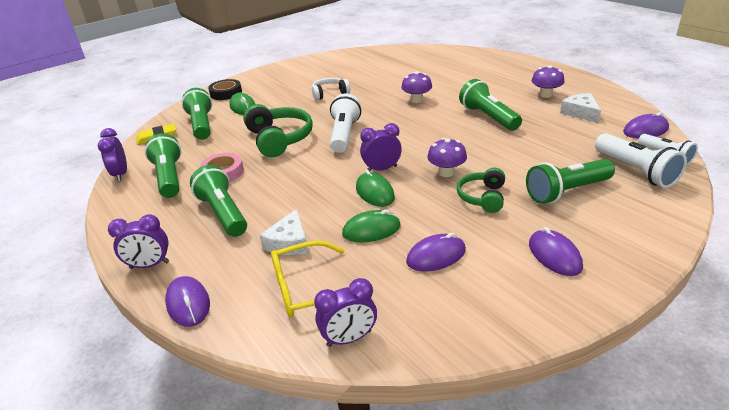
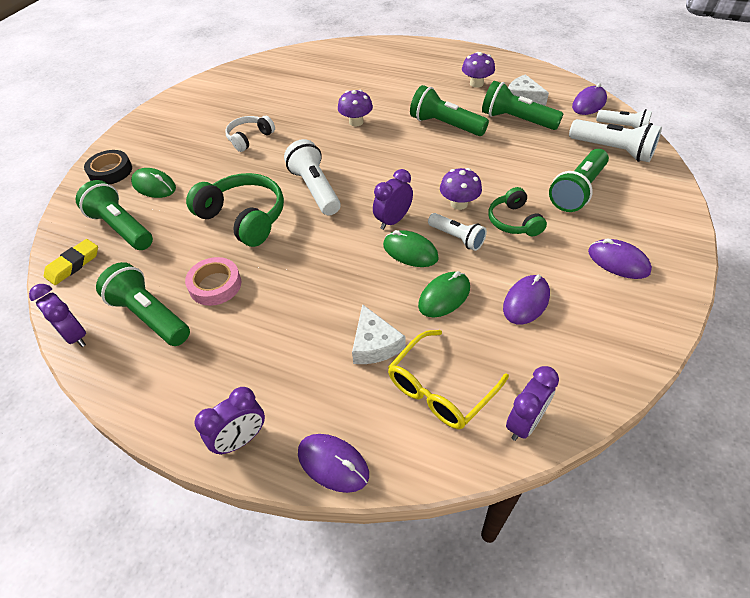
camera: 30 degrees left, 15 degrees up
(223, 213) = (267, 338): green flashlight -> green flashlight (516, 120)
(421, 194) = (457, 238): none -> white flashlight

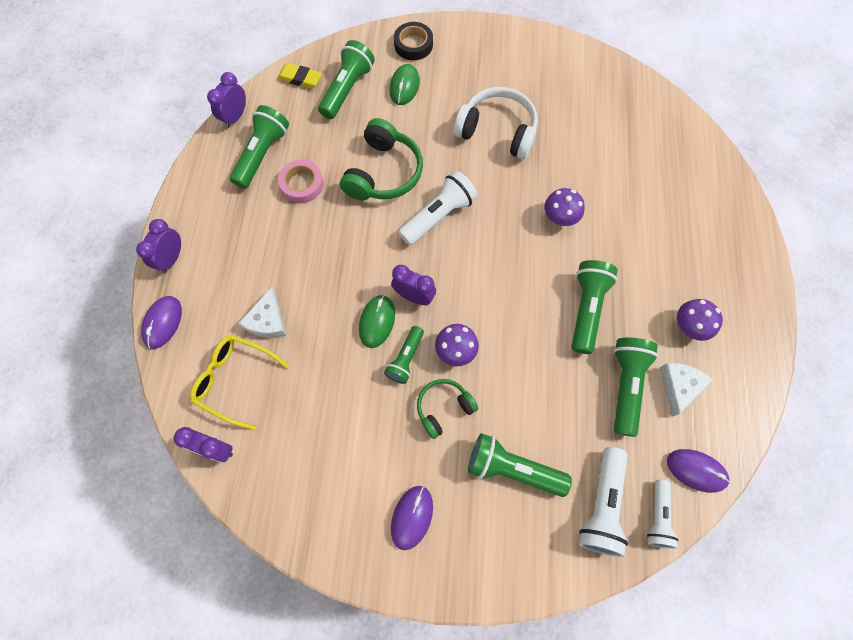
camera: 70 degrees right, 20 degrees up
(241, 439) = (172, 258): purple clock -> purple clock turned 75 degrees clockwise
(249, 138) = (497, 131): white headphones -> white headphones, size x1.66
(374, 344) = (268, 321): white cheese -> white cheese turned 45 degrees counterclockwise
(444, 297) = (329, 363): green mouse -> none
(457, 238) = (405, 359): white flashlight -> green flashlight
(526, 302) = (339, 434): purple mouse -> none

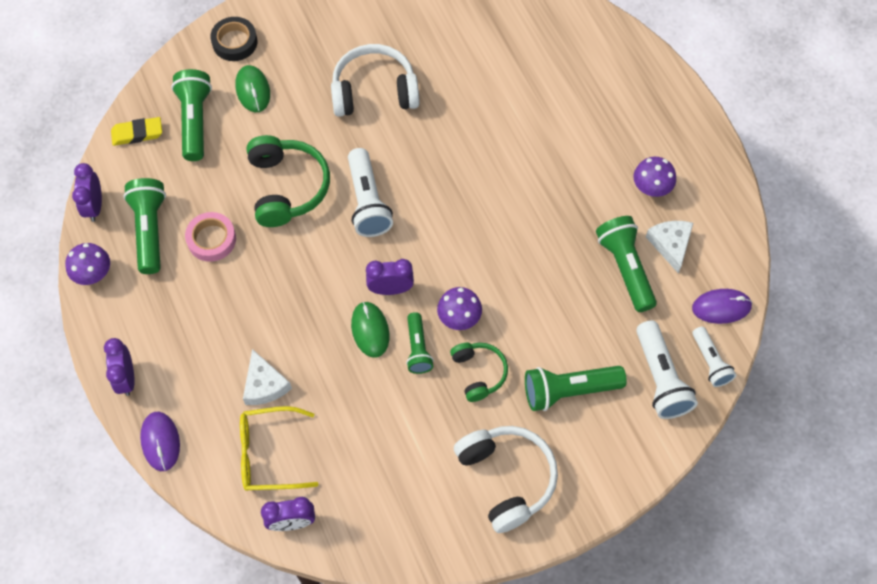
camera: 30 degrees left, 5 degrees down
(412, 517) = (507, 478): purple mouse -> white headphones
(439, 216) = (367, 202): white flashlight -> white flashlight turned 150 degrees clockwise
(443, 408) = (479, 373): green headphones -> green headphones turned 135 degrees clockwise
(560, 217) = (482, 146): purple mushroom -> purple mushroom (93, 273)
(586, 309) = (554, 218): green flashlight -> none

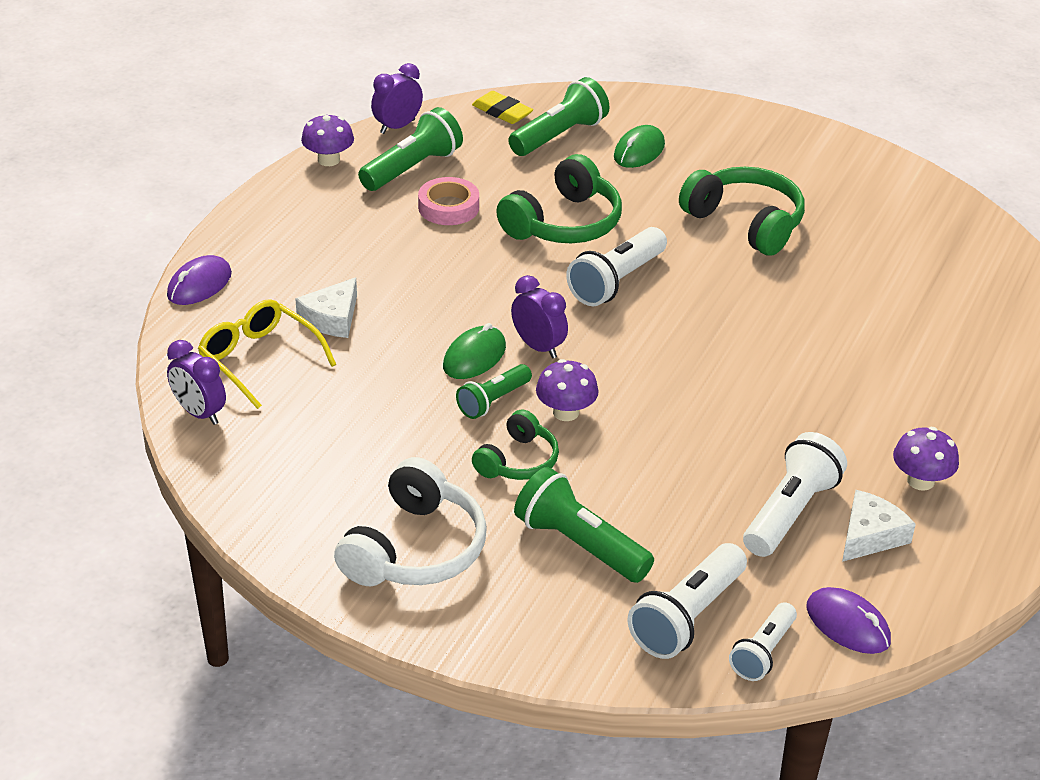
camera: 50 degrees right, 25 degrees down
(126, 378) = (243, 232): purple clock -> none
(235, 42) = (674, 116): black tape -> none
(374, 91) = (745, 222): white headphones -> green headphones
(625, 268) = (790, 512): green flashlight -> white flashlight

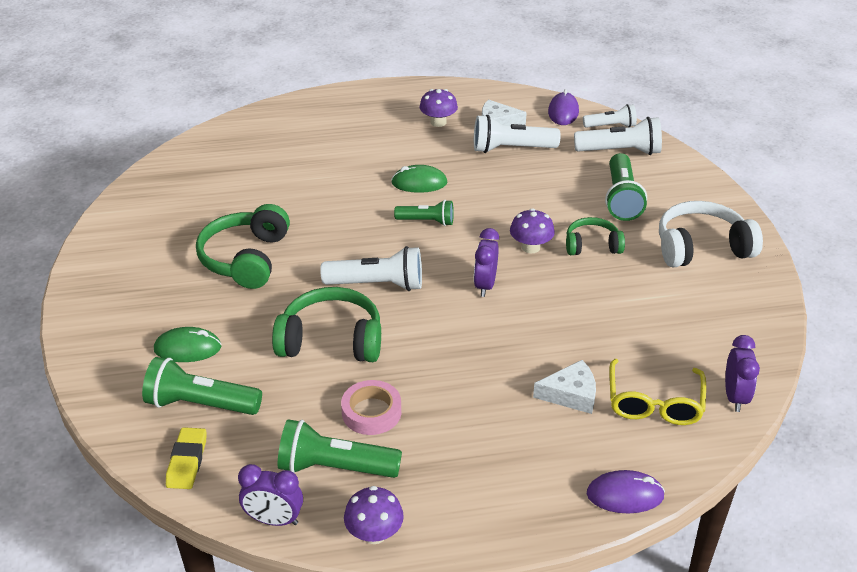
camera: 125 degrees left, 0 degrees up
(474, 357) = (527, 306): green mouse -> green mouse (419, 183)
(493, 401) = (557, 278): green flashlight -> green flashlight (427, 221)

